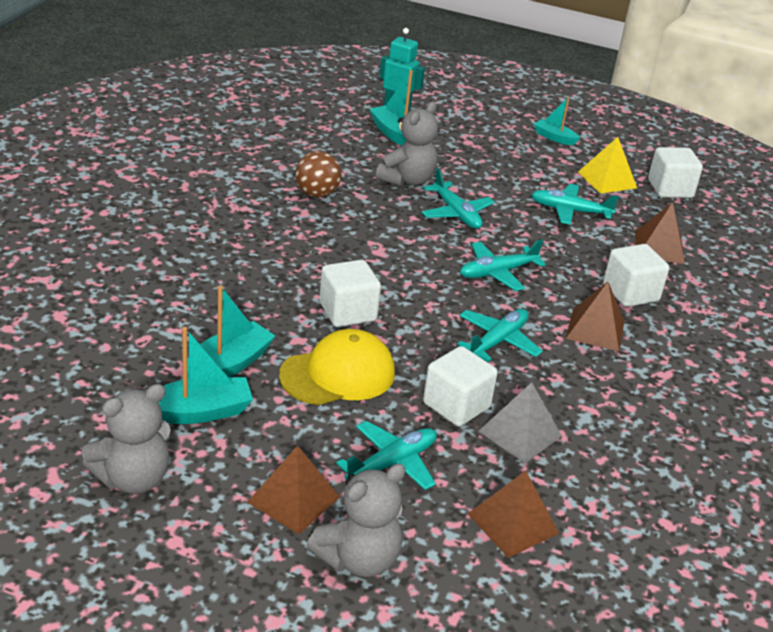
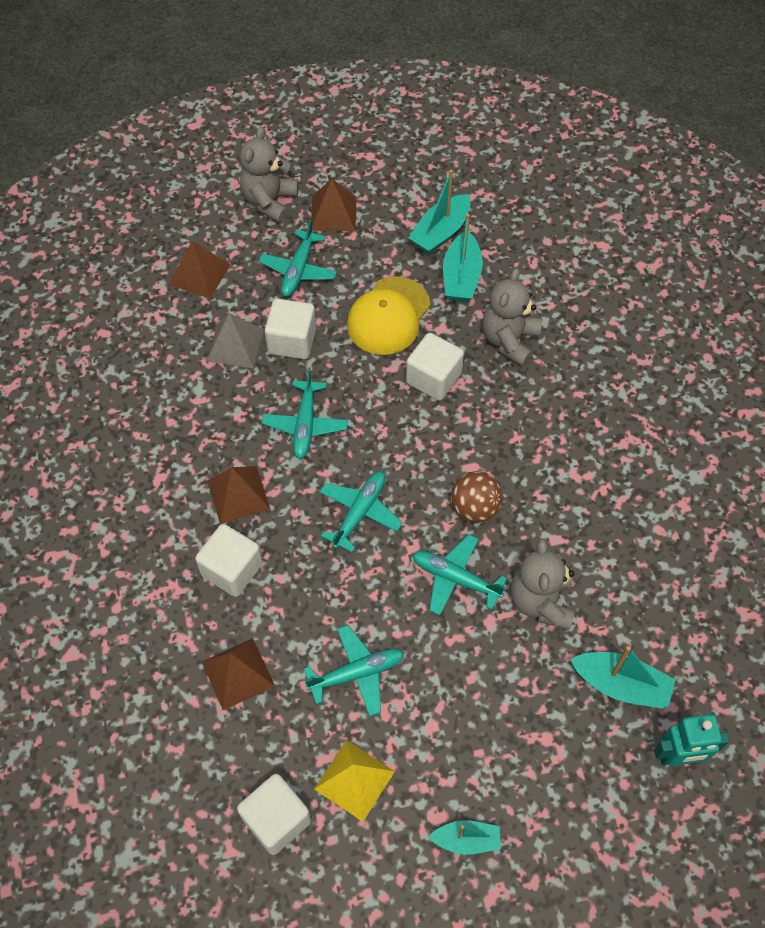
camera: 150 degrees right, 25 degrees up
(133, 478) = (428, 173): grey teddy bear -> grey teddy bear (509, 340)
(317, 194) = (592, 510): brown ball -> brown ball (474, 508)

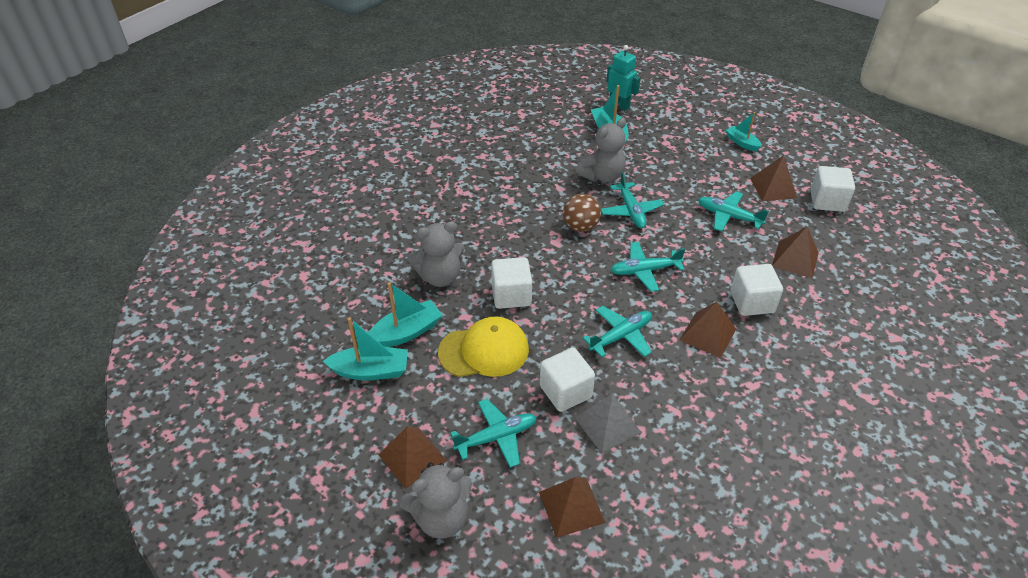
camera: 130 degrees left, 15 degrees down
(354, 780) = (773, 188): yellow pyramid -> brown pyramid

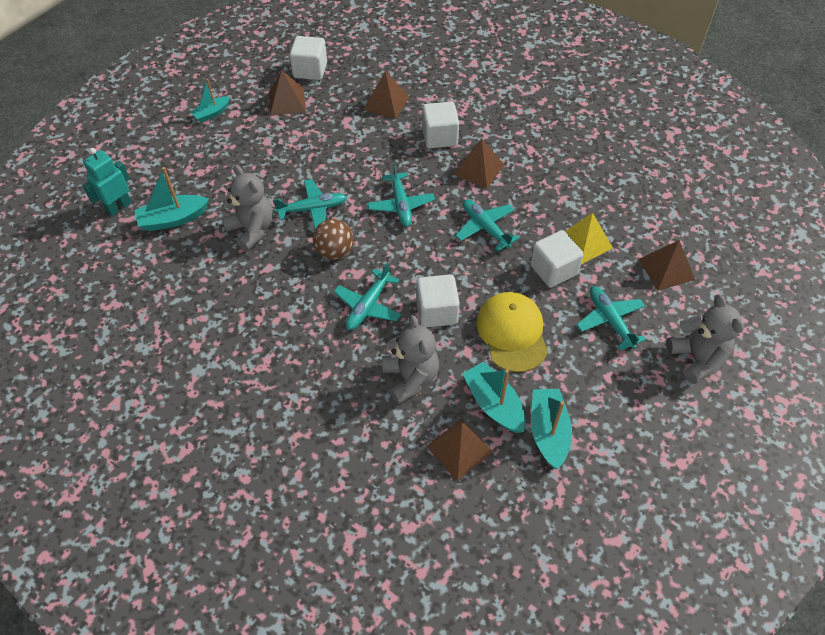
camera: 90 degrees left, 10 degrees up
(412, 457) = (643, 385): brown pyramid -> brown pyramid (459, 449)
(607, 425) = (584, 242): grey pyramid -> yellow pyramid
(728, 216) = (326, 138): turquoise plane -> turquoise plane (368, 306)

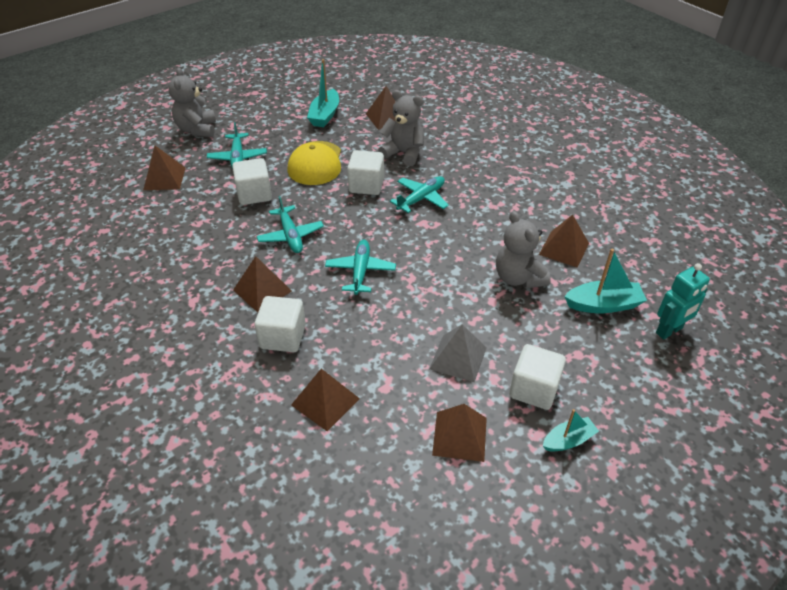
camera: 165 degrees left, 10 degrees down
(206, 273) = (564, 249): none -> brown pyramid
(296, 150) = (458, 358): none -> grey pyramid
(310, 70) = (415, 489): white cube -> white cube (534, 389)
(313, 209) = (452, 285): turquoise plane -> none
(334, 251) = (439, 243): brown ball -> none
(411, 378) = (404, 153): grey teddy bear -> grey teddy bear turned 120 degrees clockwise
(494, 404) = (352, 132): turquoise boat -> none
(584, 242) = (213, 208): yellow pyramid -> none

